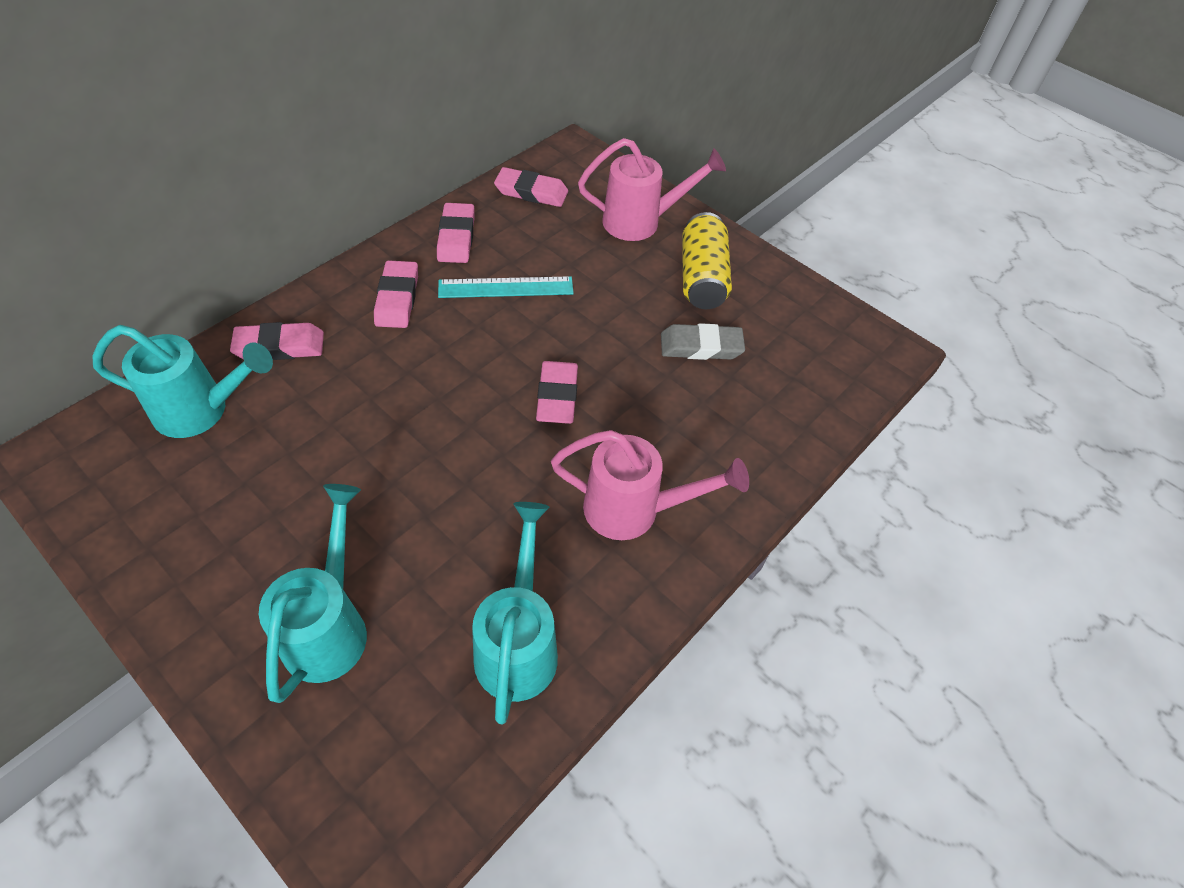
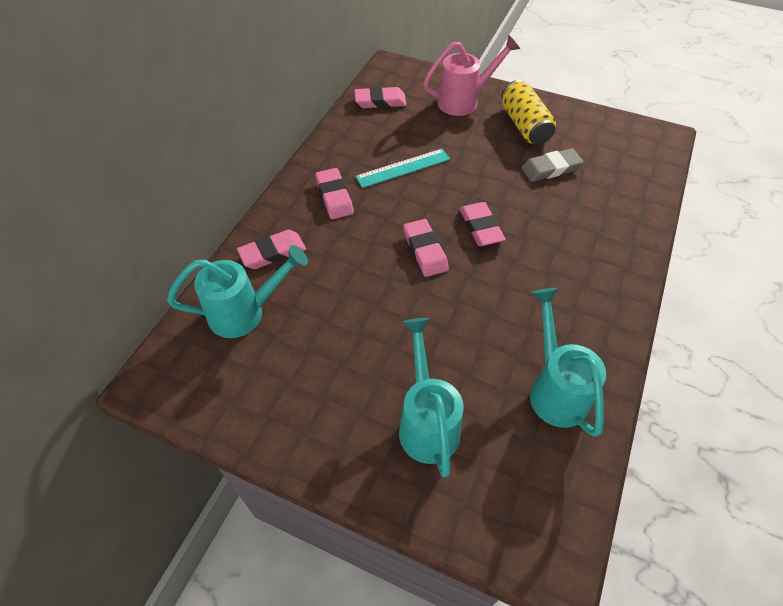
camera: 15 degrees left, 0 degrees up
(456, 237) = (349, 145): pink eraser -> pink eraser (425, 250)
(635, 510) = (574, 282): pink watering can -> none

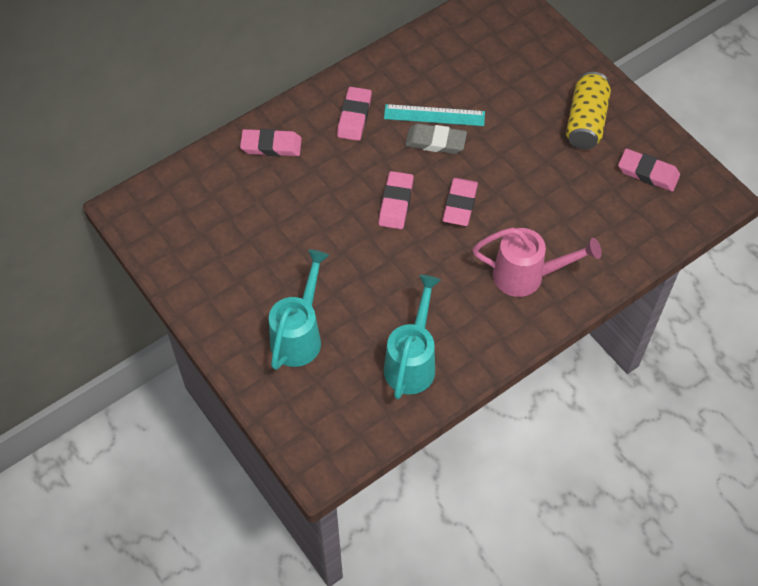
camera: 30 degrees right, 5 degrees up
(246, 313) = (221, 187): turquoise watering can -> none
(380, 101) = (464, 33): pink eraser -> pink eraser (648, 173)
(464, 101) = (548, 68): pink watering can -> pink watering can (527, 276)
(551, 168) = (572, 178): grey eraser -> grey eraser (435, 141)

